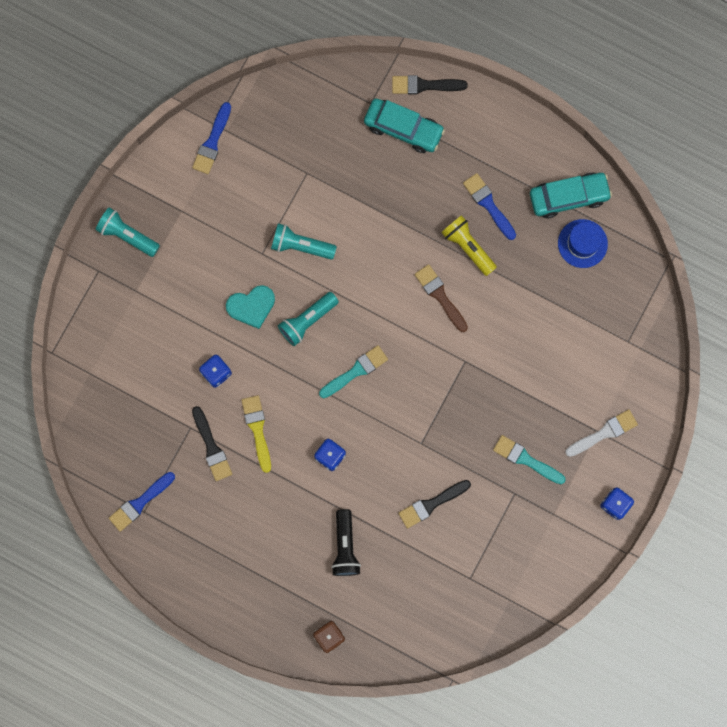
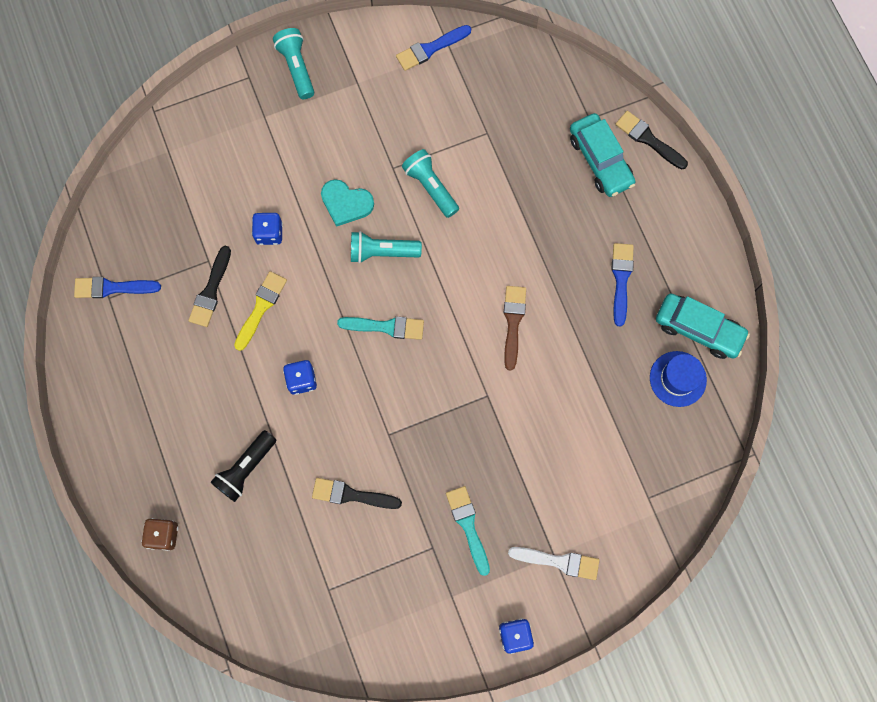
camera: 40 degrees right, 5 degrees down
(468, 247) = (572, 301): yellow flashlight -> none

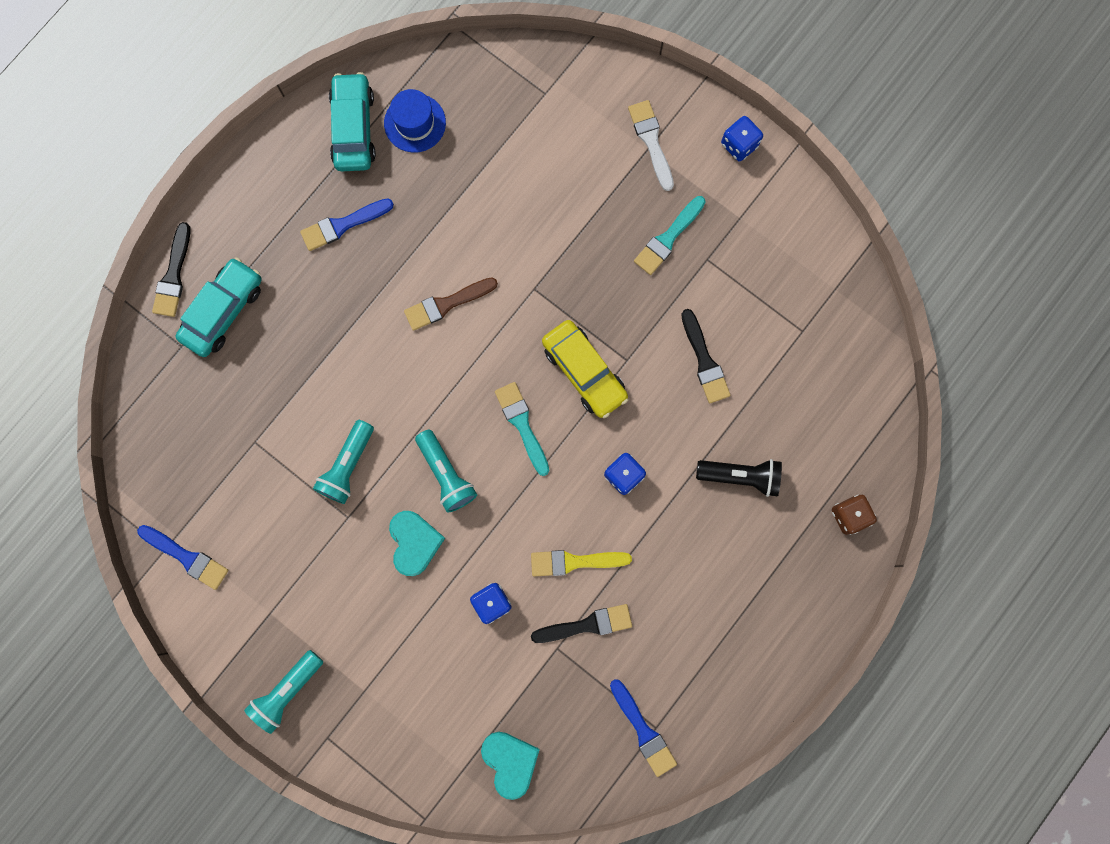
camera: 120 degrees left, 5 degrees up
(153, 186) = (510, 762): none -> turquoise heart
(399, 396) = (584, 371): none -> yellow car

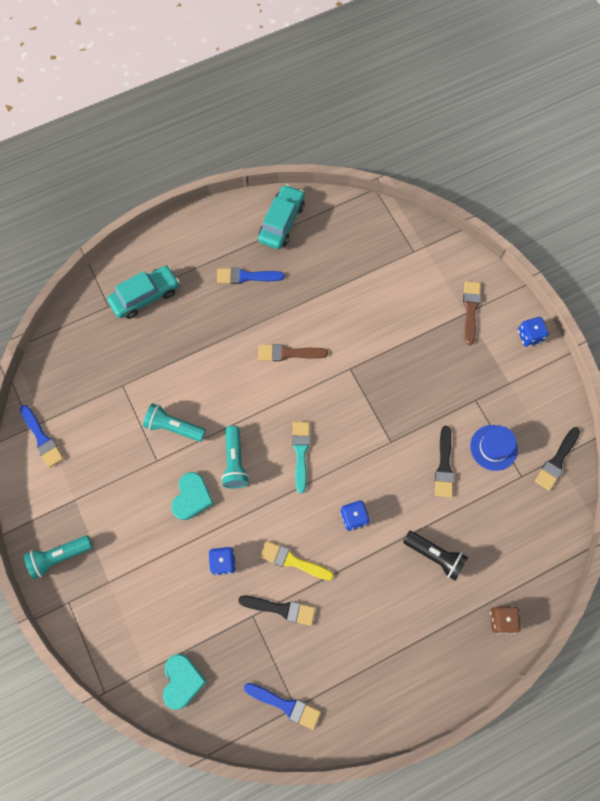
camera: 25 degrees right, 10 degrees down
(173, 275) = (126, 262): black brush -> black brush (556, 461)
(348, 466) = (174, 427): turquoise flashlight -> turquoise flashlight turned 60 degrees clockwise
(415, 123) = (322, 235): blue hat -> blue hat (493, 447)
(584, 371) = (358, 436): yellow car -> none
(643, 731) = (285, 705): blue brush -> blue brush turned 60 degrees counterclockwise
(651, 141) = (470, 309): white brush -> brown brush
(668, 238) = (454, 375): turquoise brush -> none

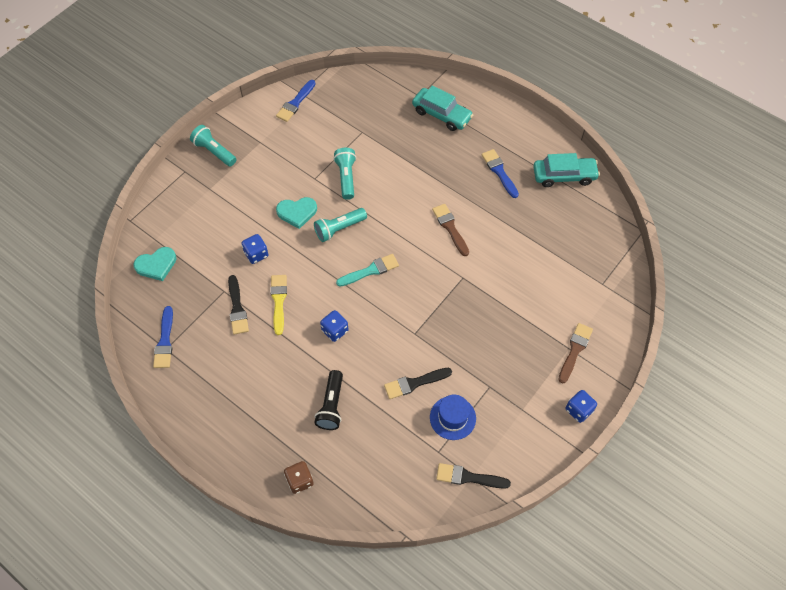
camera: 65 degrees right, 10 degrees down
(470, 309) = (574, 350): brown brush -> brown brush turned 45 degrees counterclockwise

